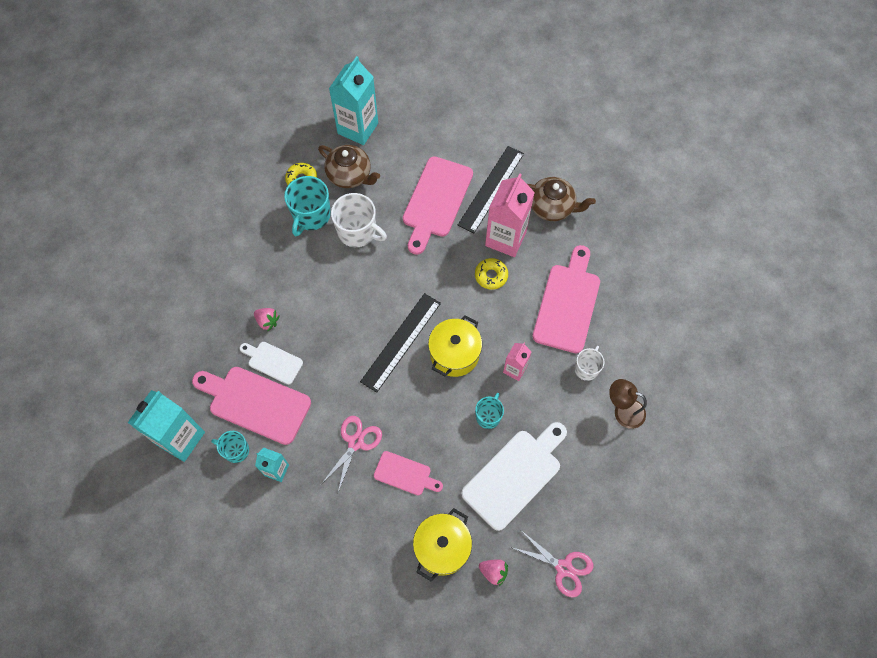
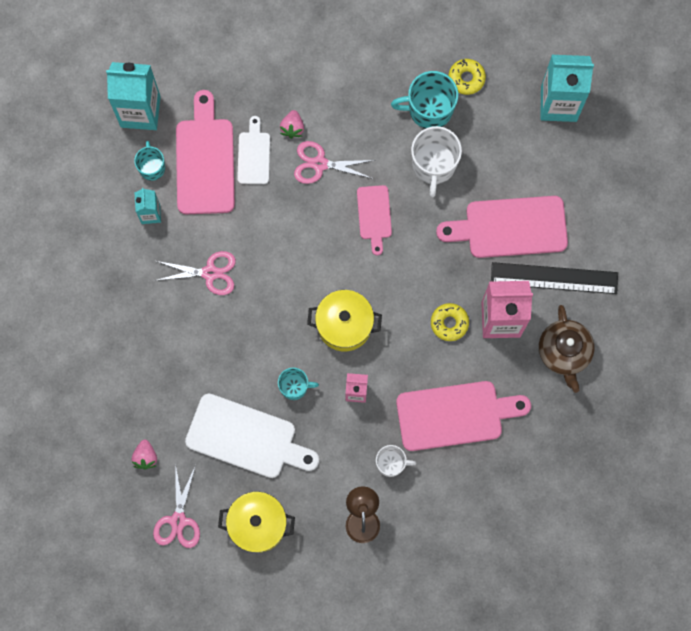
camera: 65 degrees right, 10 degrees up
(309, 314) = (320, 164): none -> pink scissors
(350, 175) = (496, 124): brown teapot -> none
(401, 342) = (332, 267): black ruler -> none
(405, 474) = (200, 333): pink cutting board -> pink cutting board (374, 215)
(442, 547) = (147, 400): yellow pot -> yellow pot (258, 524)

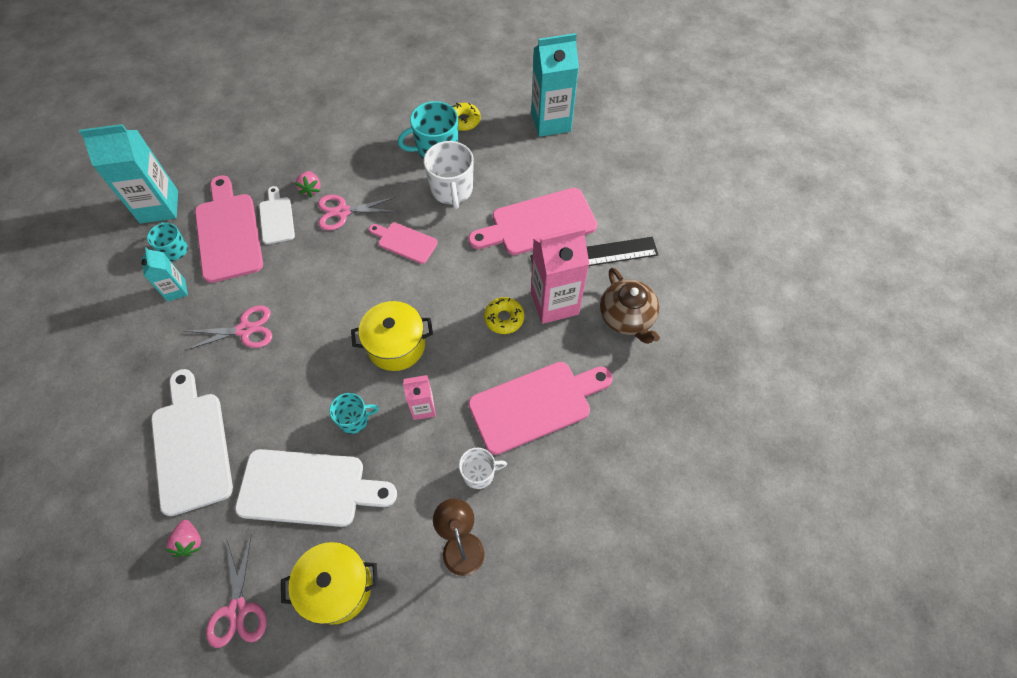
camera: 15 degrees left, 15 degrees down
(153, 375) = (191, 446): none -> white cutting board
(374, 215) = (405, 242): pink cutting board -> pink cutting board turned 135 degrees clockwise

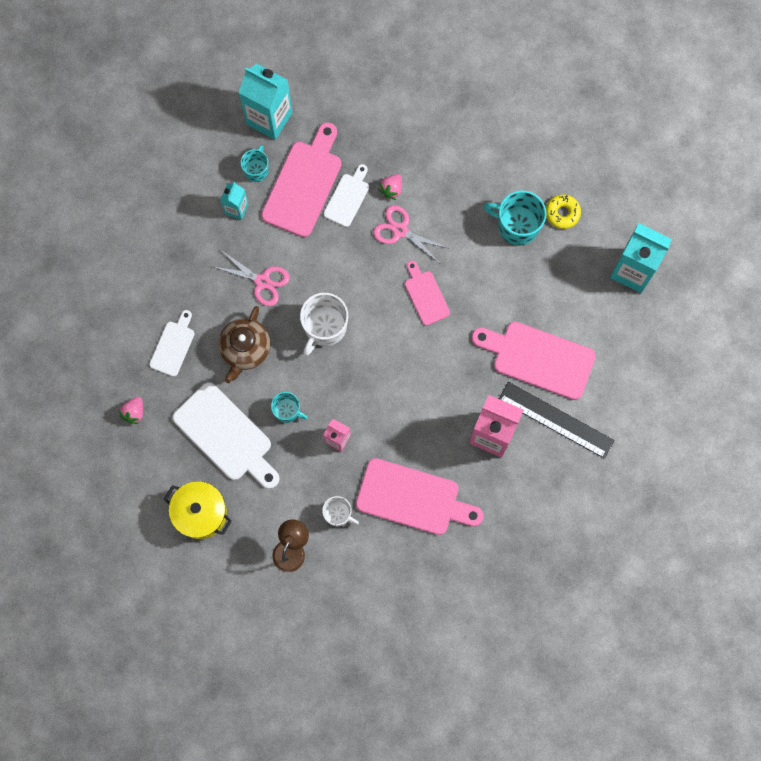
camera: 40 degrees right, 15 degrees up
(191, 446) = (173, 346): white cutting board -> white cutting board, size x0.55
(237, 609) = (135, 478): pink scissors -> none
(396, 345) = (355, 377): yellow pot -> none
(452, 190) = (498, 275): white mug -> white mug (325, 327)
(504, 318) = (446, 417): yellow donut -> none
(627, 317) = (533, 488): brown teapot -> brown teapot (245, 349)

